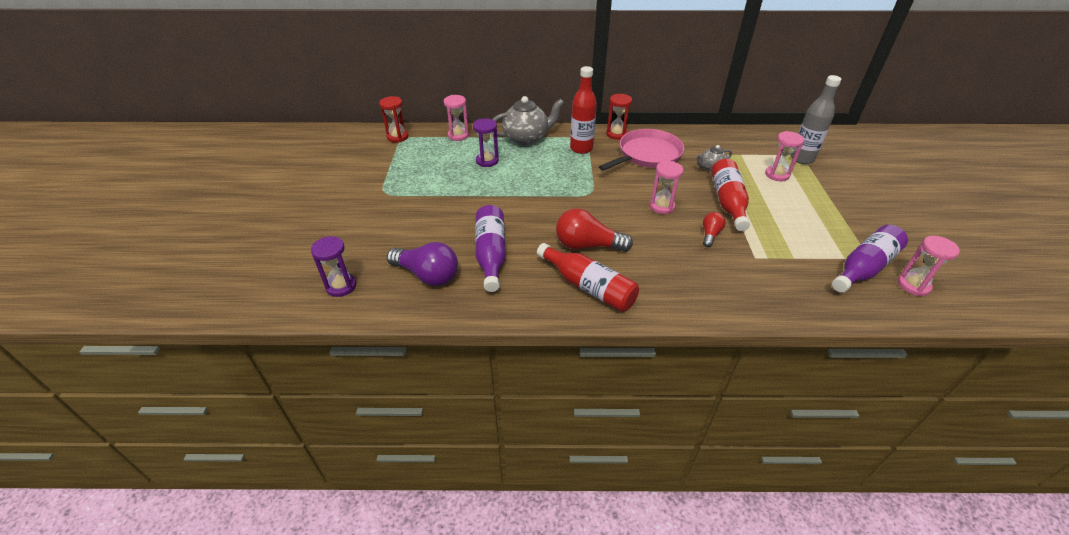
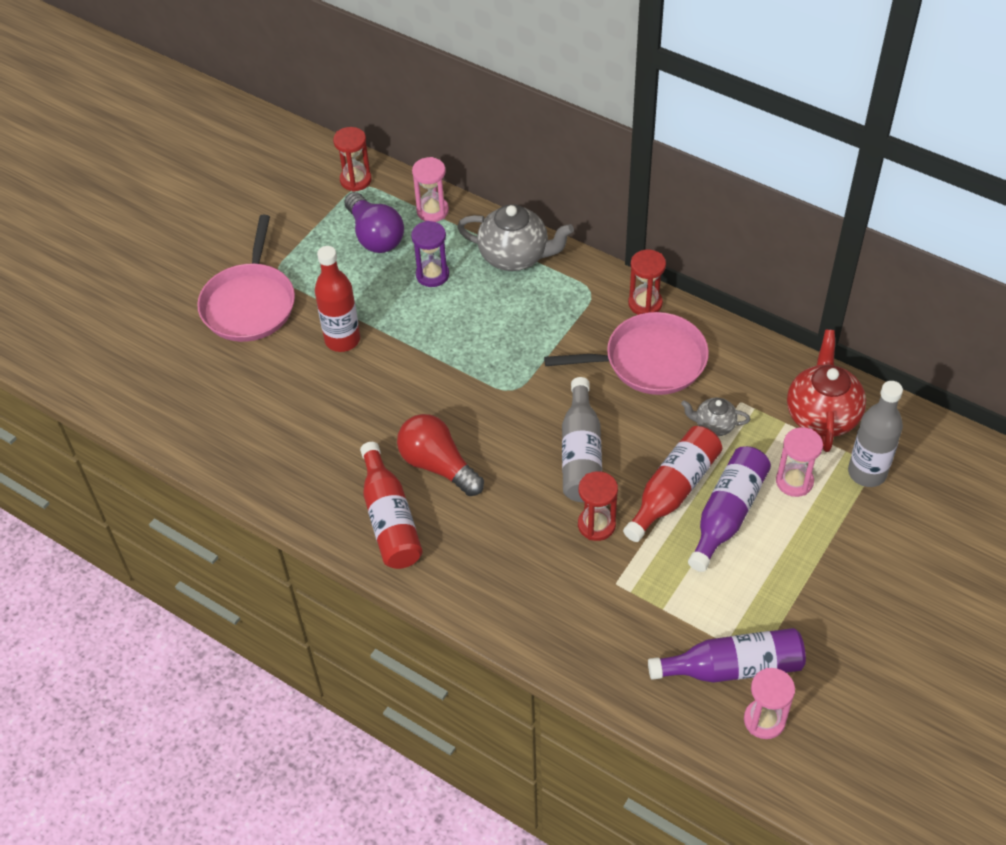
camera: 35 degrees right, 10 degrees up
(341, 286) = (151, 388): purple hourglass -> none
(379, 213) = (249, 304): none -> pink pan
(427, 275) = (240, 417): purple light bulb -> purple light bulb (375, 235)
(491, 254) = (324, 423): purple bottle -> purple bottle (727, 514)
(581, 148) = (571, 308): red bottle -> red bottle (342, 340)
(662, 206) = (581, 454): pink hourglass -> grey bottle
(710, 234) = (596, 525): red light bulb -> red hourglass
(753, 145) = (822, 415): none -> red teapot

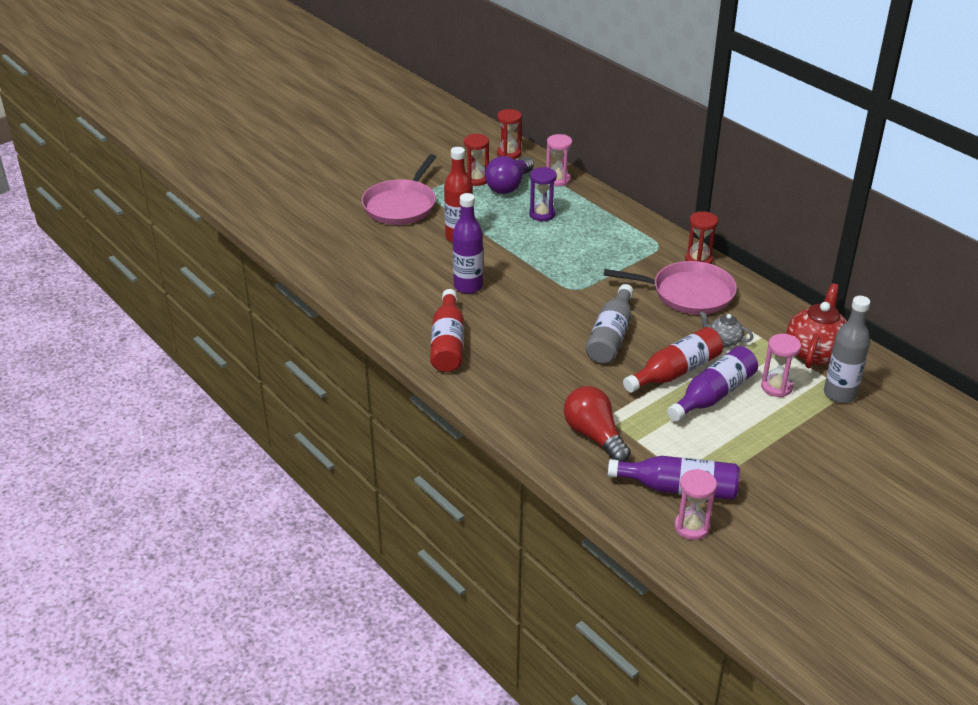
camera: 15 degrees right, 15 degrees down
(375, 235) = (509, 185): purple light bulb -> purple light bulb turned 45 degrees clockwise
(382, 419) = (468, 286): none -> purple bottle
(438, 465) = (498, 320): red light bulb -> red light bulb (594, 436)
(515, 256) = (609, 216): grey teapot -> none
(596, 525) = (605, 379): red hourglass -> red hourglass (476, 179)

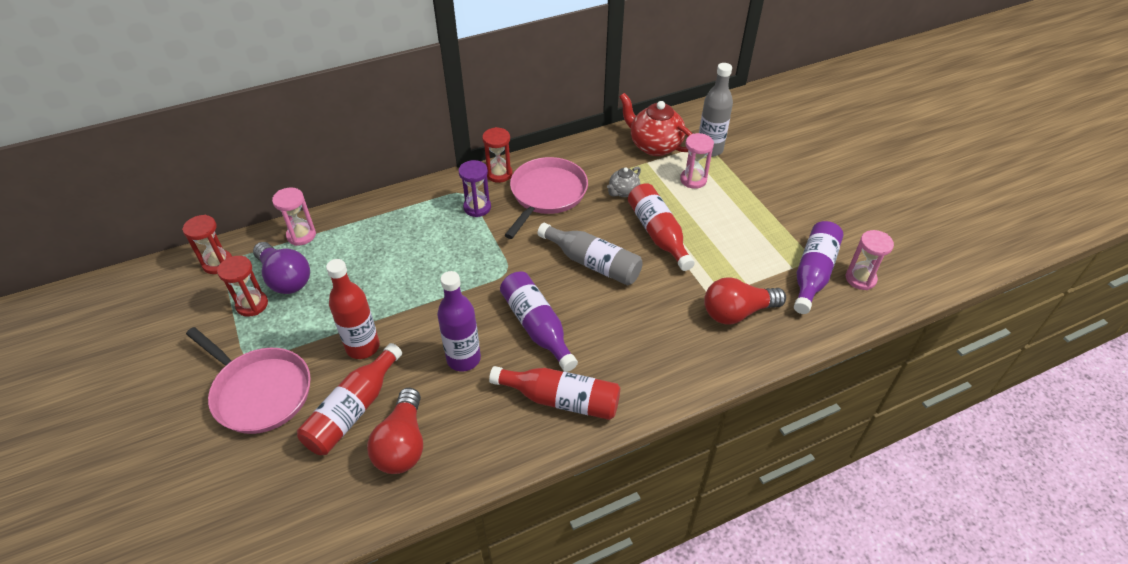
camera: 75 degrees left, 10 degrees up
(380, 276) = (402, 444): none -> red light bulb
(400, 247) = (353, 410): none -> red bottle
(542, 214) = (360, 264): purple hourglass -> purple hourglass (477, 207)
(713, 395) = (695, 219): purple bottle -> purple bottle (537, 327)

